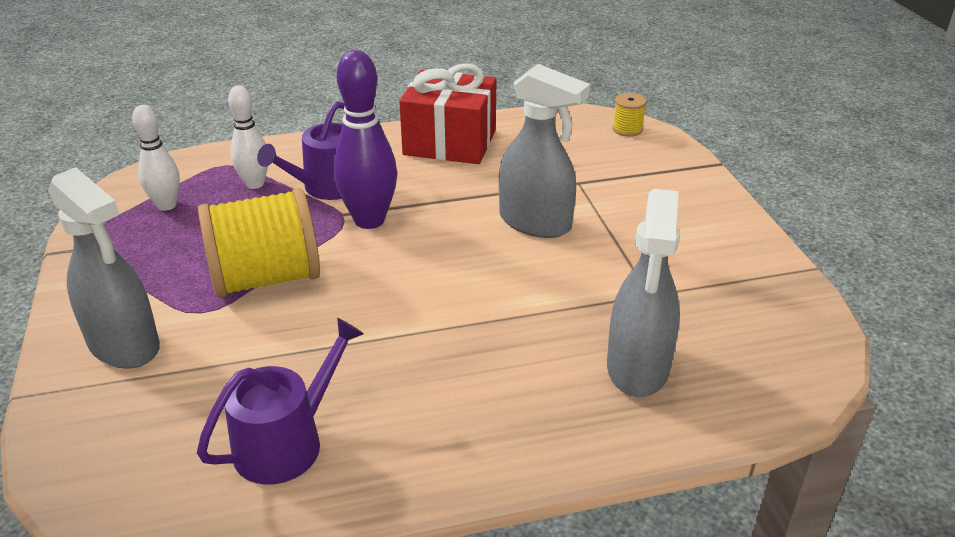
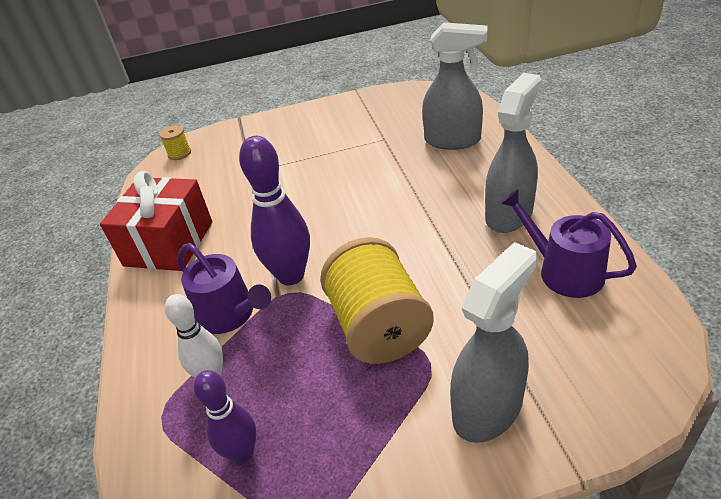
camera: 85 degrees left, 5 degrees up
(166, 205) = (242, 453): white bowling pin -> purple bowling pin
(535, 223) = (303, 187): grey spray bottle -> grey spray bottle (509, 214)

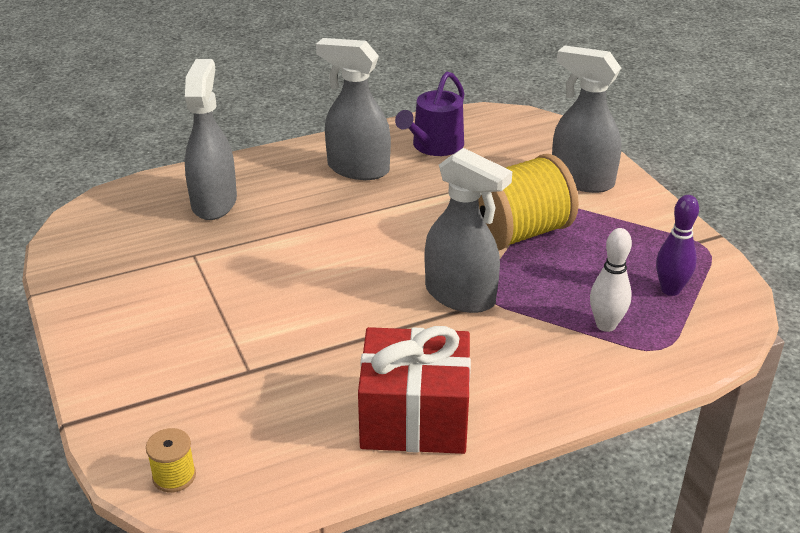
camera: 105 degrees left, 5 degrees down
(230, 314) = (525, 330): purple watering can -> none
(291, 275) = (460, 296): purple bowling pin -> grey spray bottle

